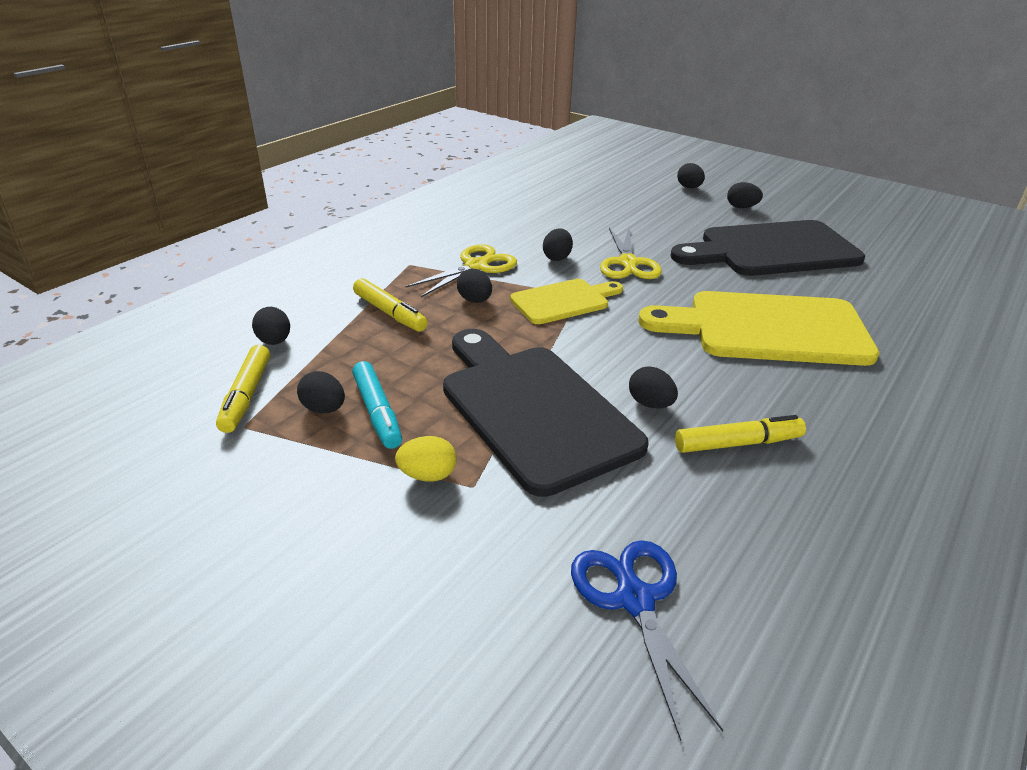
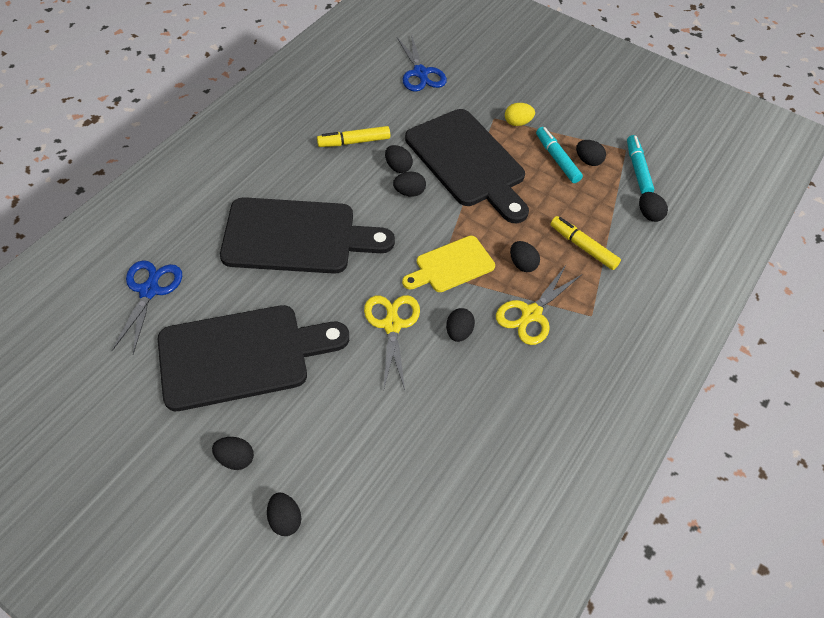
camera: 175 degrees right, 20 degrees up
(246, 395) = (637, 169): yellow marker -> turquoise marker
(626, 372) = (409, 192): none -> black egg
(767, 329) = (297, 236): yellow cutting board -> black cutting board
(907, 290) = (149, 291): none -> blue scissors

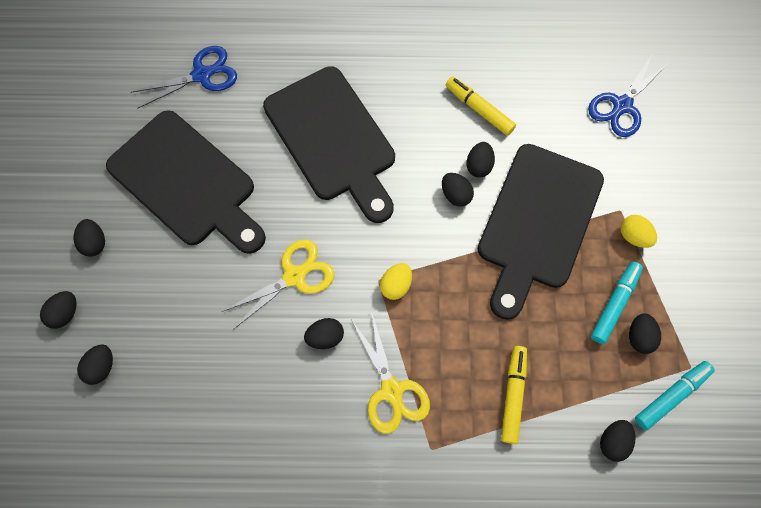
camera: 60 degrees right, 15 degrees up
(451, 266) = (396, 285): yellow cutting board -> yellow egg
(522, 264) = (446, 348): black egg -> black egg (101, 367)
(531, 314) = (392, 390): yellow scissors -> yellow scissors turned 120 degrees counterclockwise

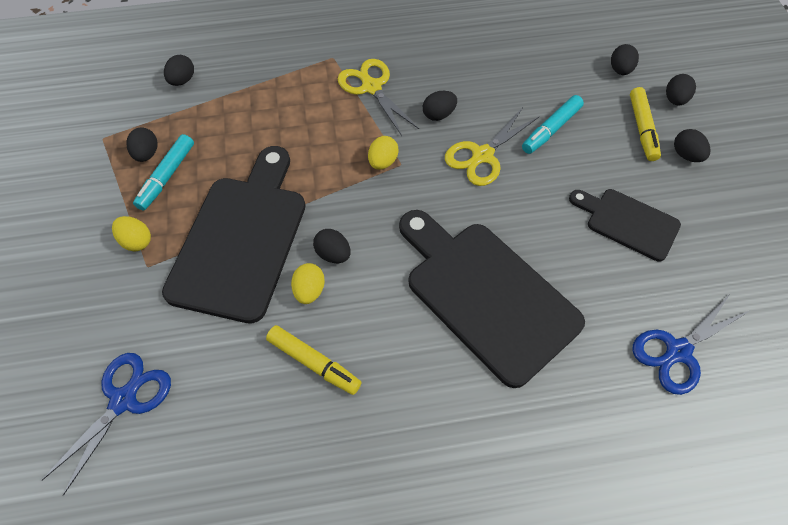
camera: 170 degrees right, 10 degrees down
(187, 182) = (628, 222): black cutting board -> black cutting board, size x0.55
(478, 166) = (309, 290): black egg -> yellow egg
(512, 395) = (266, 98): yellow marker -> yellow marker (642, 128)
(671, 396) = (126, 115): turquoise marker -> turquoise marker (551, 129)

